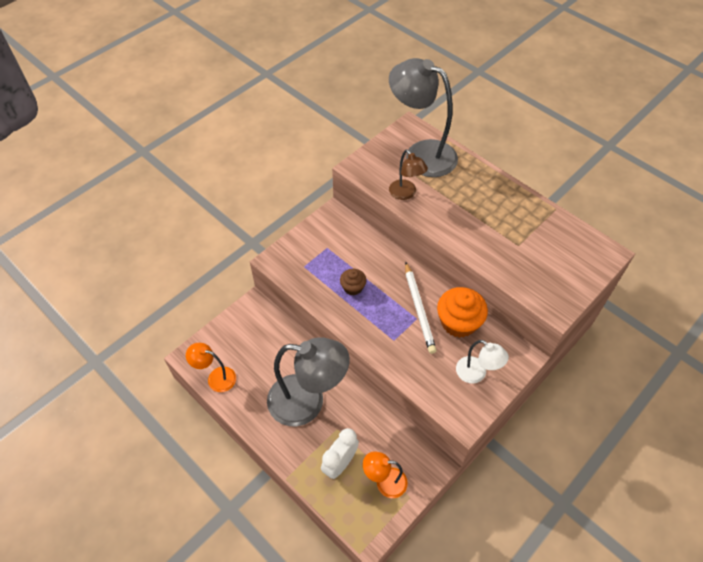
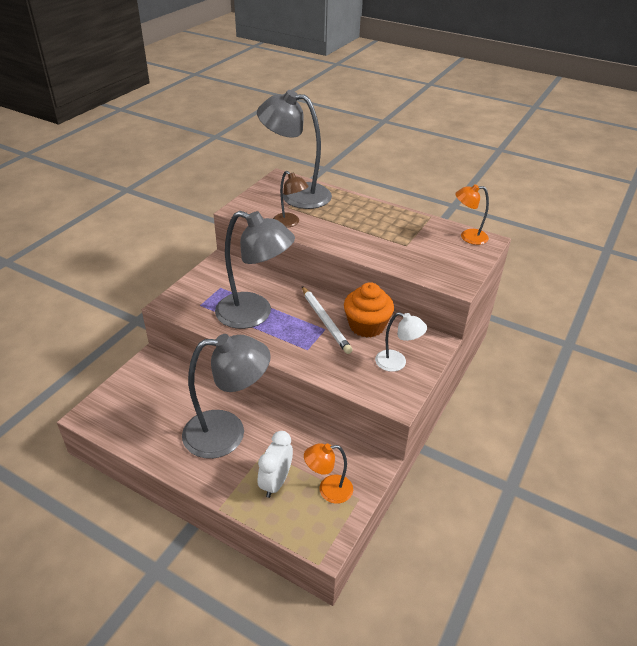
camera: 15 degrees left, 15 degrees down
(216, 377) = (120, 429): orange lamp -> orange lamp (468, 237)
(353, 287) = (254, 314): brown cupcake -> grey lamp

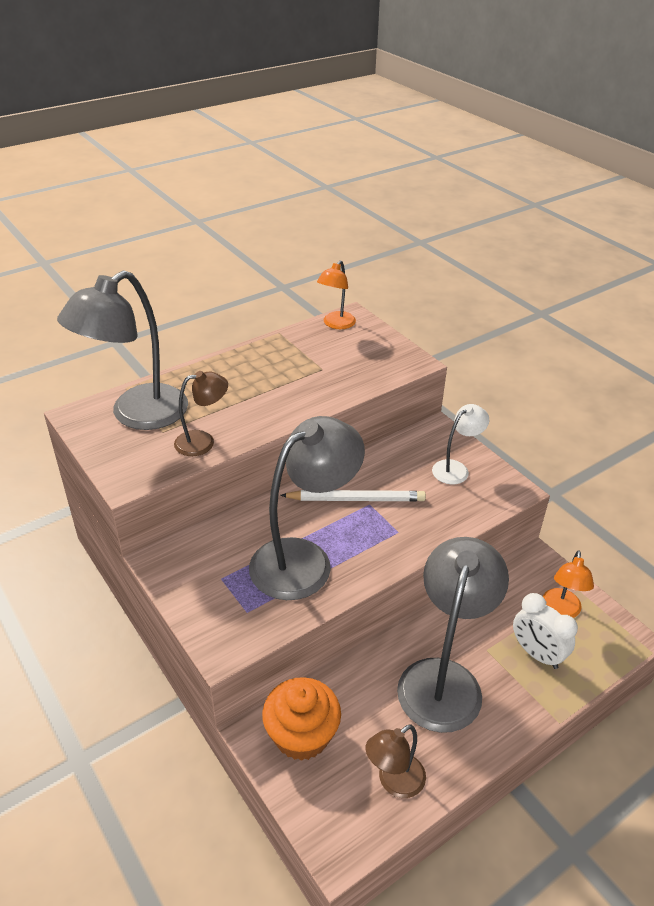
camera: 65 degrees left, 0 degrees up
(138, 428) = (394, 782): none -> brown lamp
(367, 326) = (383, 468): orange cupcake -> orange cupcake (301, 735)

